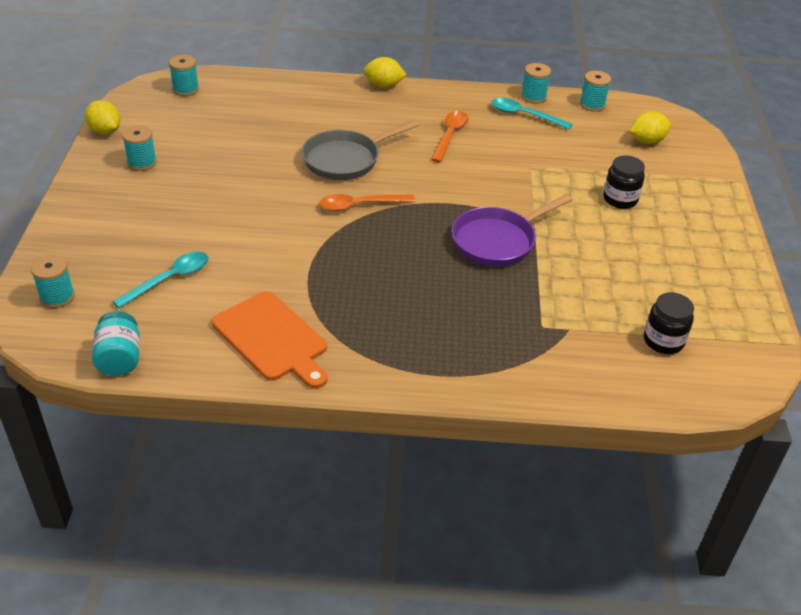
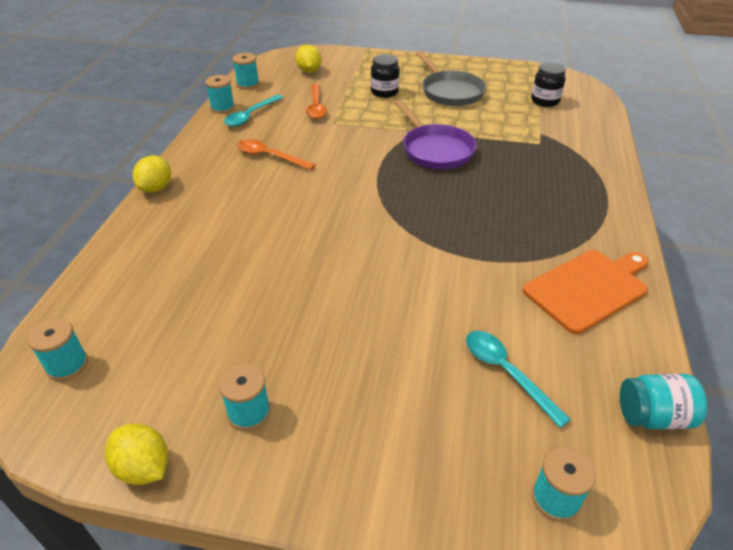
camera: 80 degrees left, 0 degrees up
(105, 131) = (144, 468): yellow lemon -> yellow lemon turned 75 degrees clockwise
(345, 159) = (293, 224): grey pan -> grey pan (450, 92)
(360, 205) = (376, 219): orange spoon -> orange spoon (316, 107)

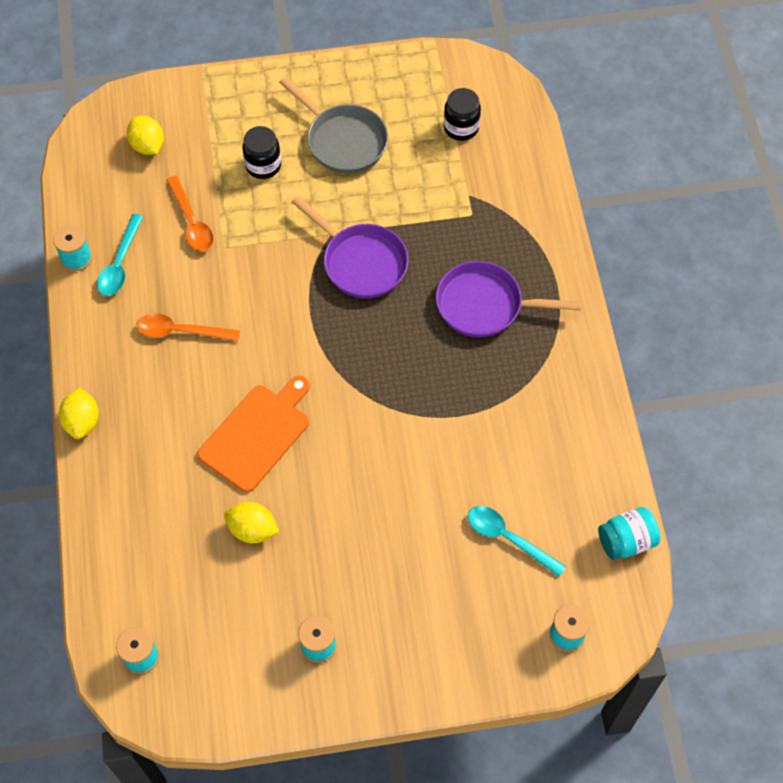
camera: 20 degrees left, 20 degrees up
(144, 468) = (263, 717): yellow lemon -> yellow lemon (252, 530)
(248, 84) = (82, 199): turquoise spool -> none
(535, 194) = (485, 305): none -> purple pan
(588, 288) = (558, 421): orange cutting board -> orange cutting board (257, 434)

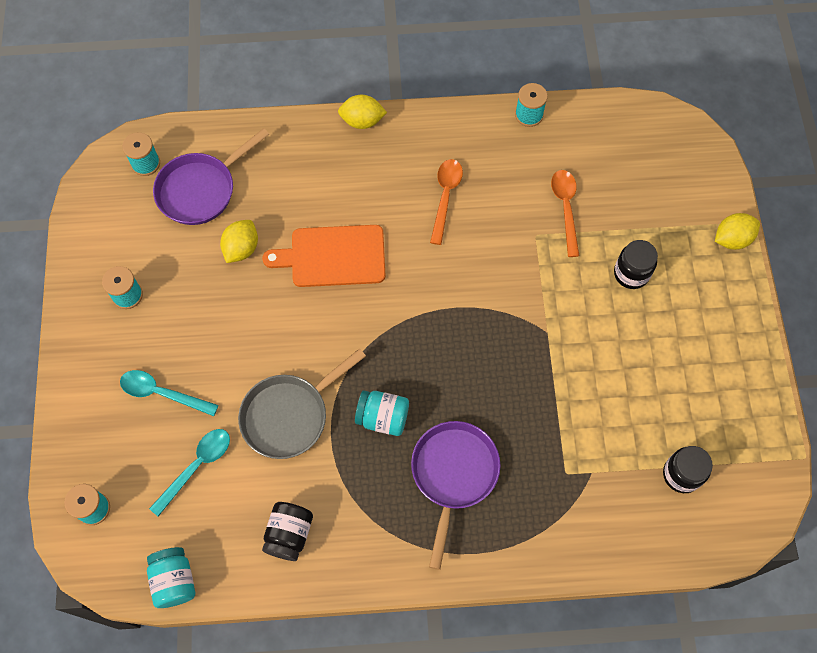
camera: 95 degrees right, 5 degrees up
(120, 263) = (521, 149): turquoise spoon -> turquoise spoon (162, 393)
(148, 146) = (655, 172): yellow lemon -> yellow lemon (732, 239)
(191, 221) = (565, 208): orange spoon -> orange spoon turned 105 degrees clockwise
(257, 434) = (333, 256): orange cutting board -> orange cutting board turned 135 degrees clockwise
(343, 140) = (663, 351): grey pan -> grey pan (289, 415)
(361, 262) = (512, 357): purple pan -> purple pan (201, 190)
(435, 370) = (383, 418): none -> turquoise jar
(564, 442) = (289, 534): none -> black jar

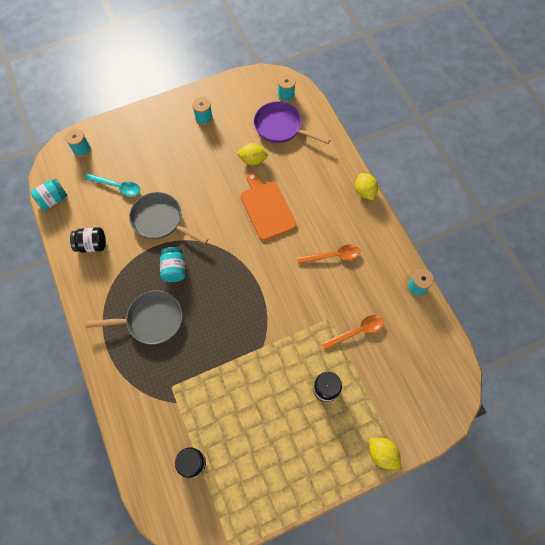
camera: 70 degrees right, 0 degrees up
(162, 393) = (153, 155): turquoise spoon -> none
(453, 474) = (151, 320): purple pan -> grey pan

